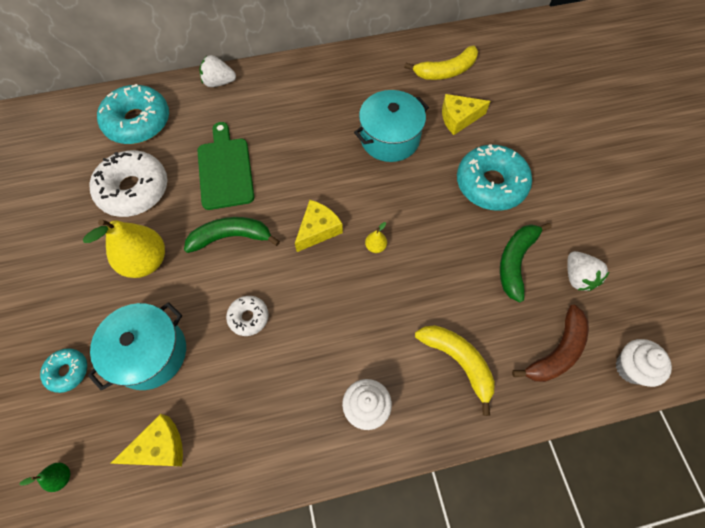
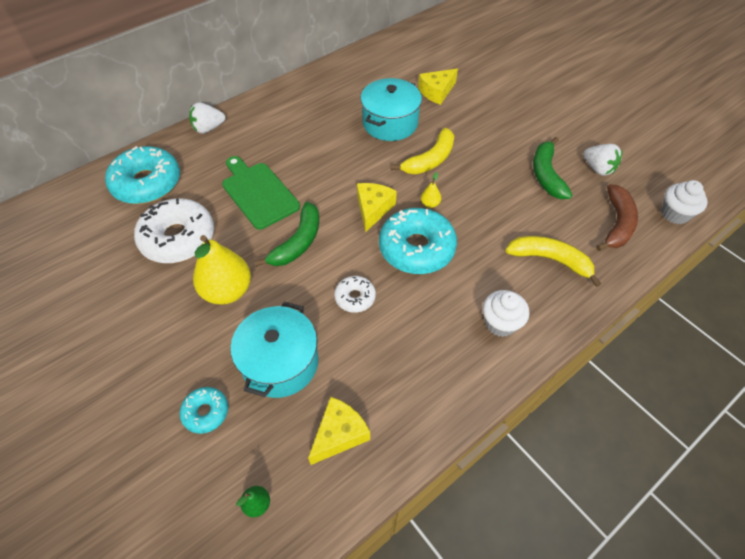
camera: 25 degrees left, 10 degrees down
(231, 237) = (298, 242): green banana -> green banana turned 150 degrees clockwise
(446, 71) = (405, 62): yellow banana -> yellow banana (430, 160)
(490, 184) = (492, 129): turquoise donut -> turquoise donut (416, 248)

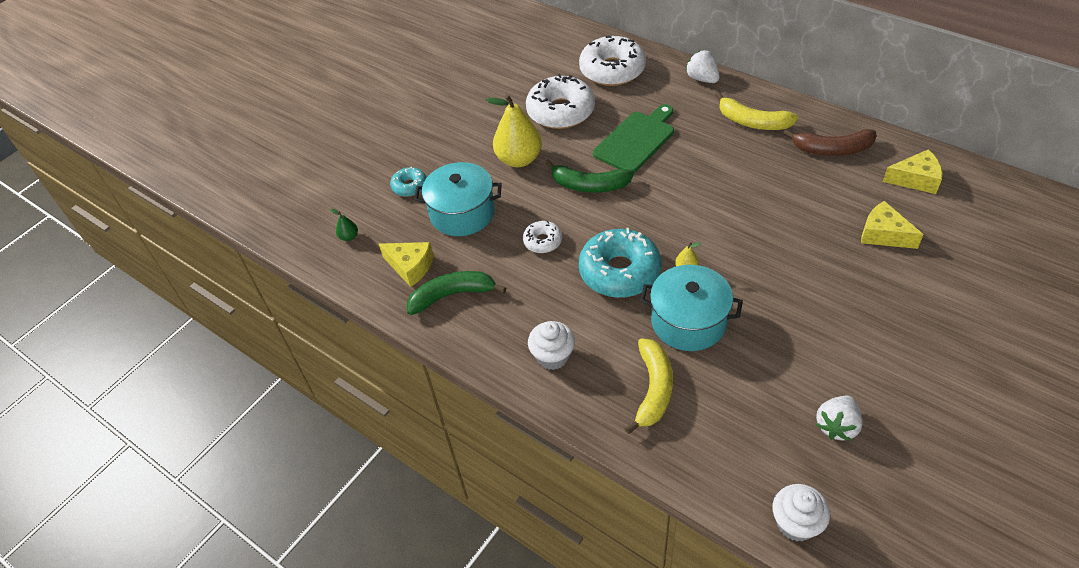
camera: 80 degrees right, 5 degrees down
(147, 183) = (612, 70): turquoise donut -> white donut
(373, 209) = (656, 226): yellow cheese -> yellow cheese (915, 179)
(390, 123) = (796, 206): turquoise pot -> turquoise pot (688, 321)
(430, 160) = (755, 254): yellow banana -> yellow banana (752, 122)
(546, 175) = (792, 369): green banana -> green banana (452, 295)
(617, 224) = (743, 454): brown banana -> brown banana (832, 149)

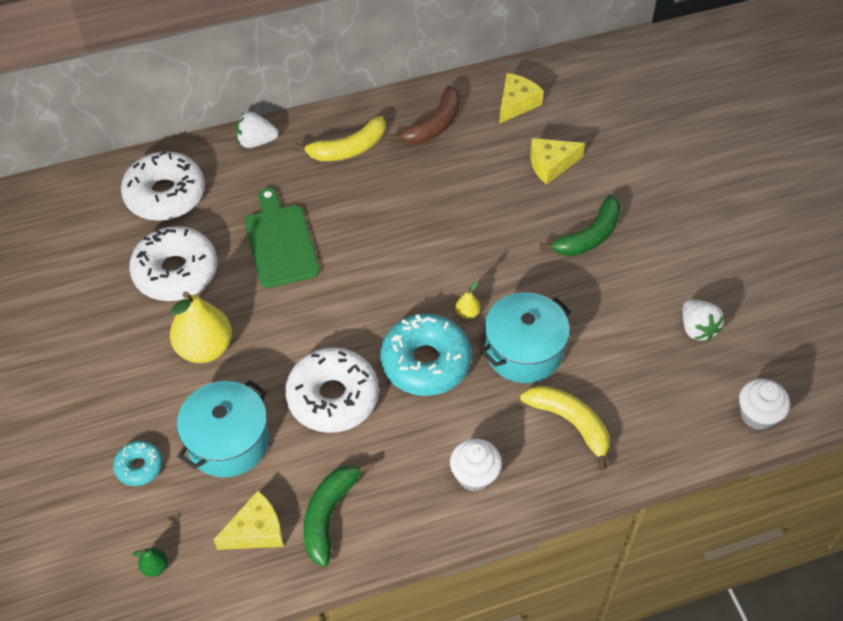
camera: 60 degrees left, 5 degrees up
(542, 241) = (333, 397): white donut -> white donut, size x1.99
(589, 185) = (299, 315): green banana -> green banana (589, 236)

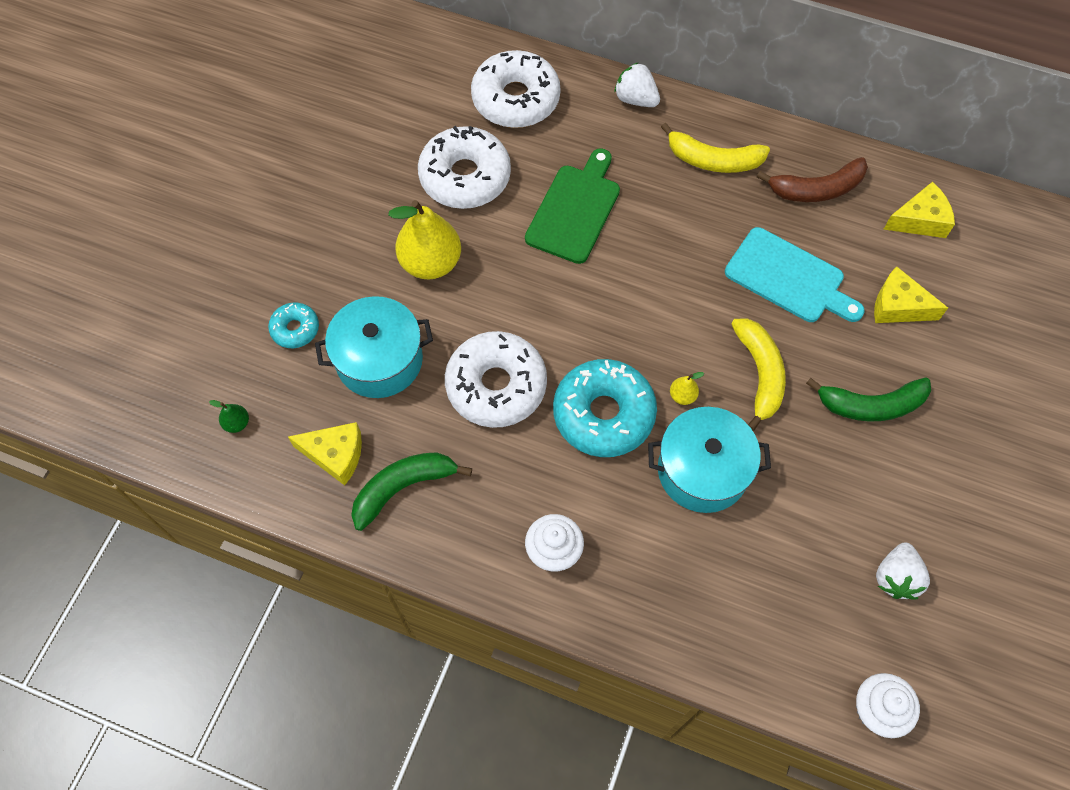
camera: 40 degrees right, 10 degrees up
(467, 192) = (789, 278): none -> turquoise cutting board
(570, 423) = (683, 572): yellow banana -> yellow banana (759, 374)

